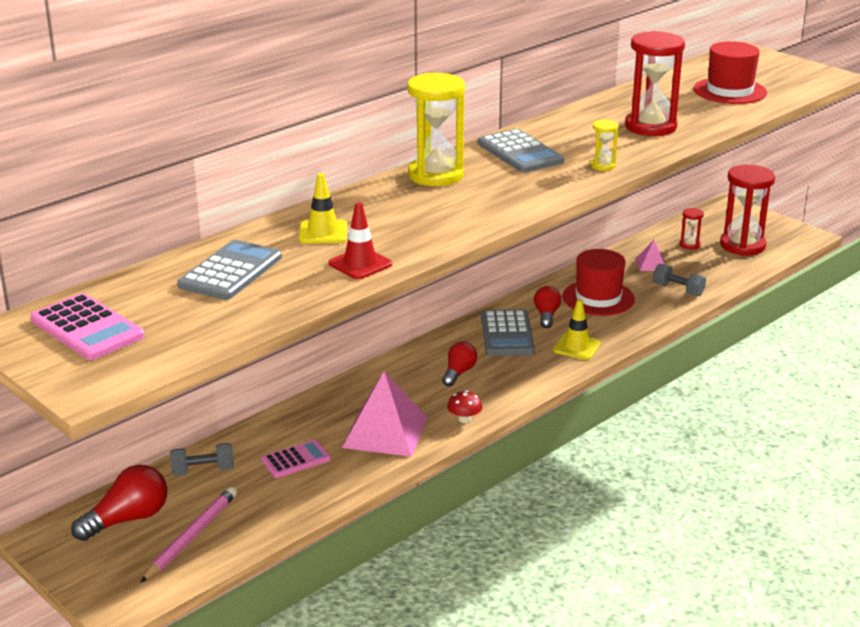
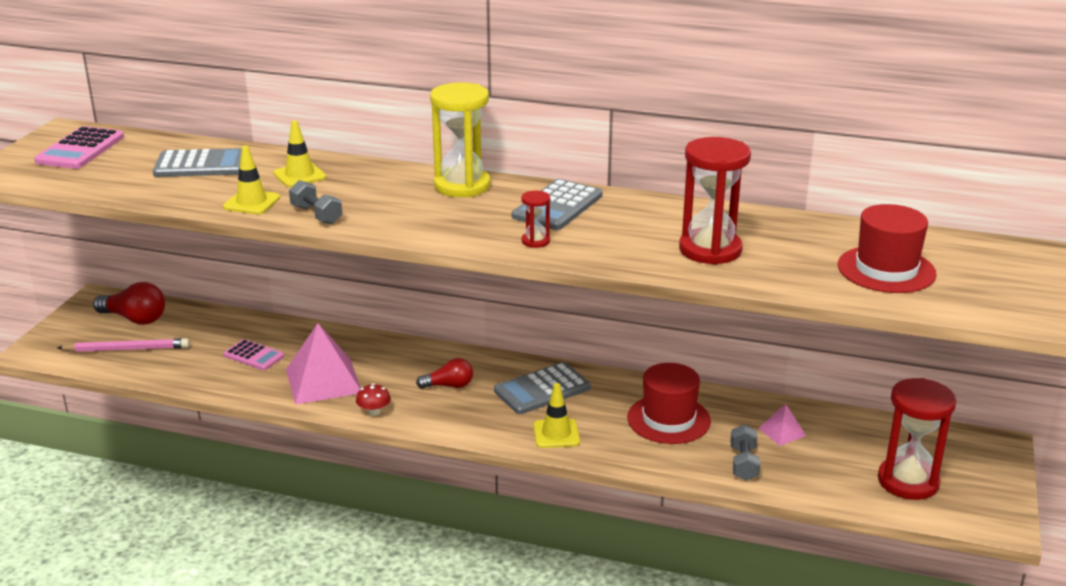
camera: 60 degrees right, 0 degrees up
(203, 471) = (213, 325): grey dumbbell -> grey dumbbell (316, 215)
(360, 264) = (251, 202): red traffic cone -> yellow traffic cone
(546, 315) = (600, 400): red light bulb -> none
(603, 165) = (572, 249): yellow hourglass -> none
(690, 245) = (861, 445): red hourglass -> red hourglass (535, 241)

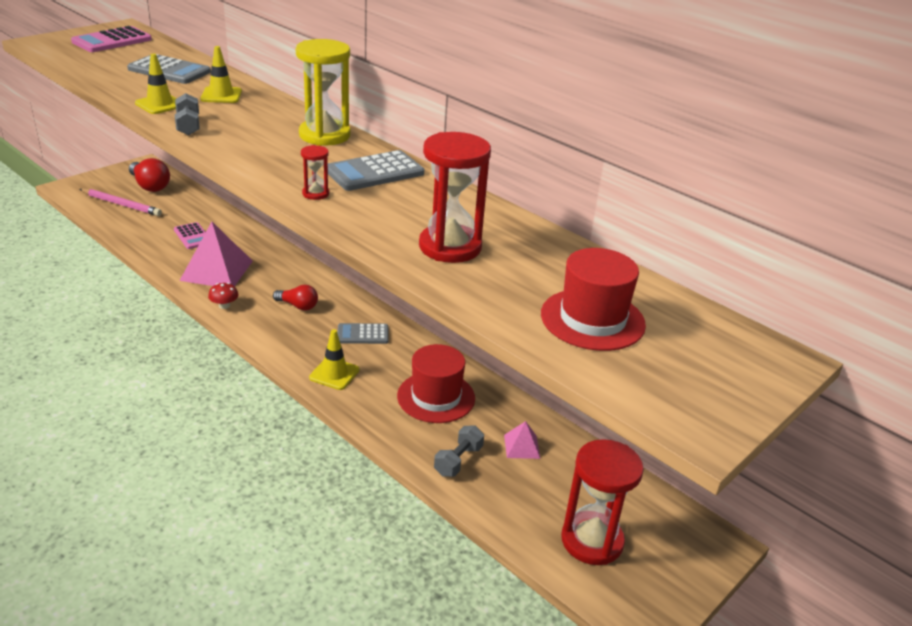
camera: 25 degrees right, 5 degrees up
(542, 389) = (363, 334): grey calculator -> grey calculator, size x0.65

